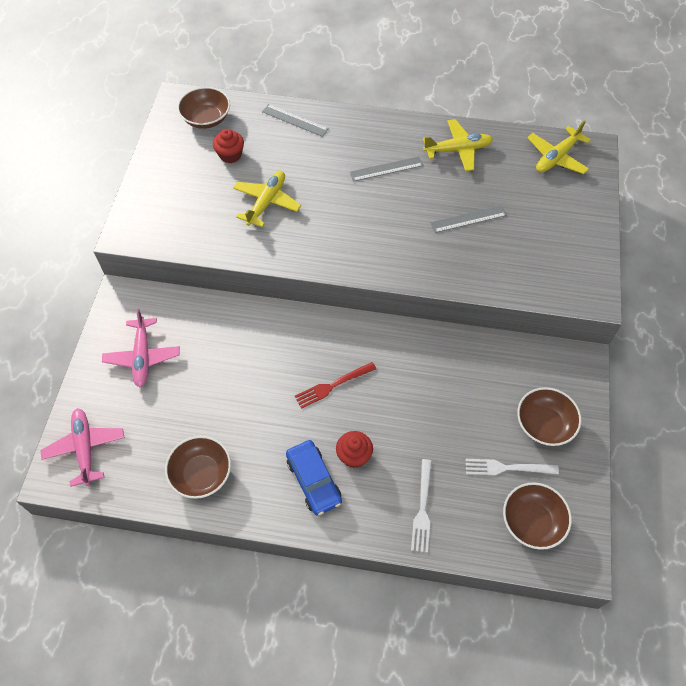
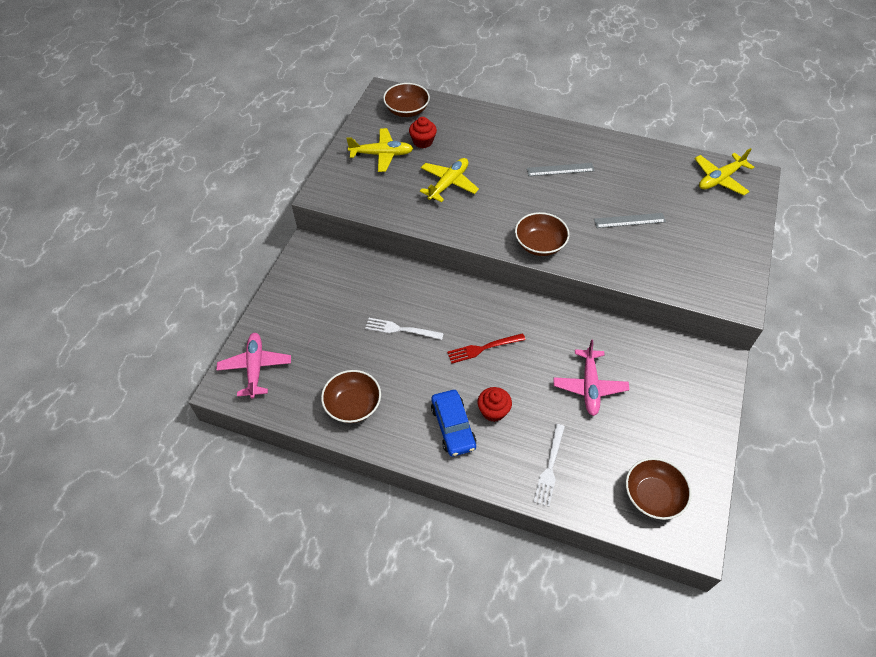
camera: 10 degrees right, 5 degrees down
(143, 356) = (318, 299): pink plane -> pink plane (589, 386)
(295, 120) = (484, 120): grey ruler -> none
(458, 150) = (628, 162): yellow plane -> yellow plane (381, 154)
(506, 468) = (635, 444): white fork -> white fork (400, 329)
(544, 424) = (676, 411): brown bowl -> brown bowl (539, 244)

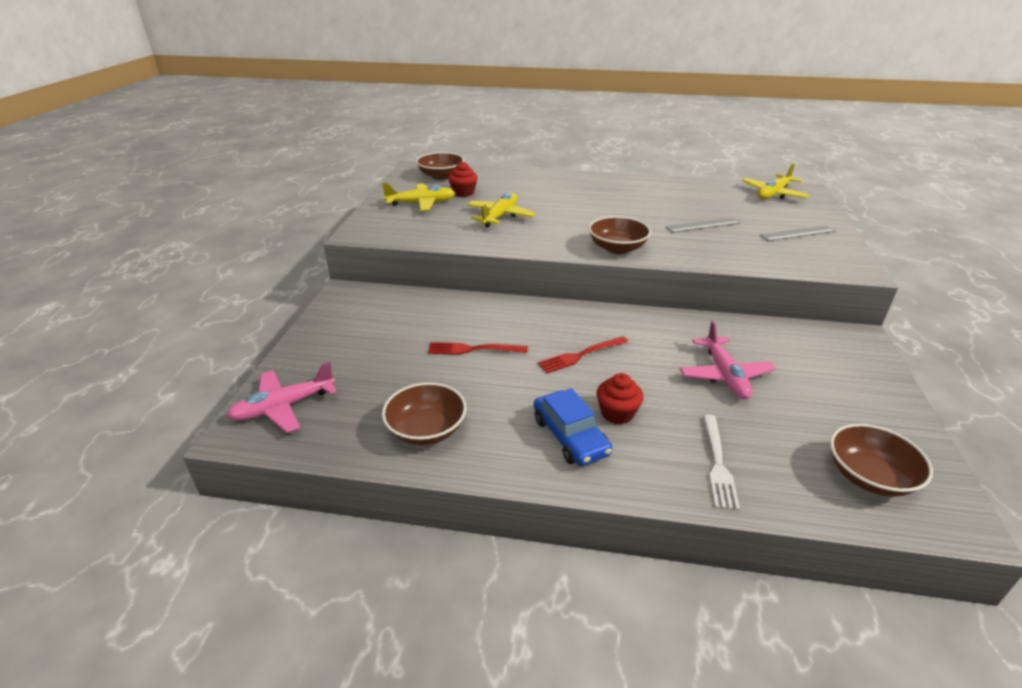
camera: 10 degrees left, 20 degrees down
(255, 368) = (284, 407): pink plane -> pink plane turned 105 degrees counterclockwise
(400, 329) = (473, 349): white fork -> red fork
(560, 169) = (613, 199): grey ruler -> grey ruler (797, 233)

